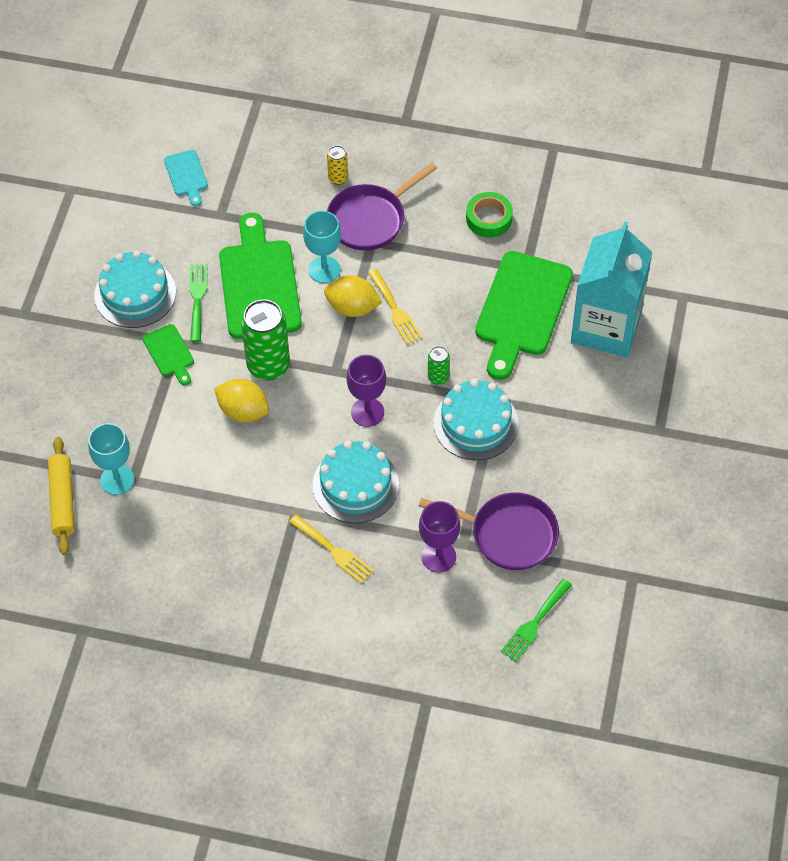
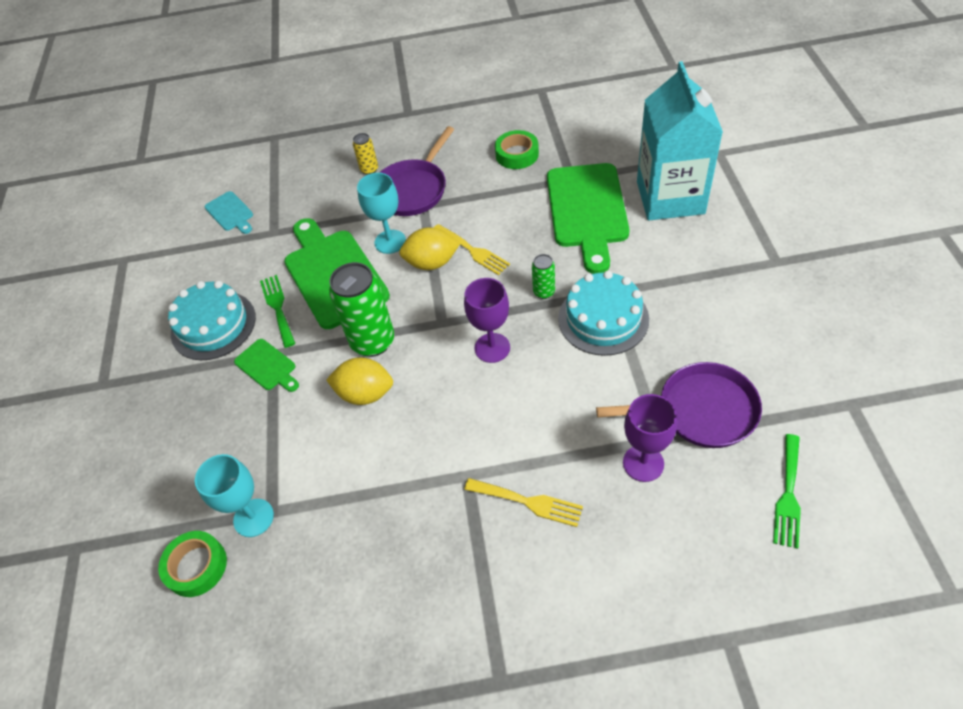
camera: 15 degrees left, 5 degrees down
(62, 500) = (196, 566): yellow rolling pin -> green tape
(355, 485) = (516, 422): turquoise cake -> none

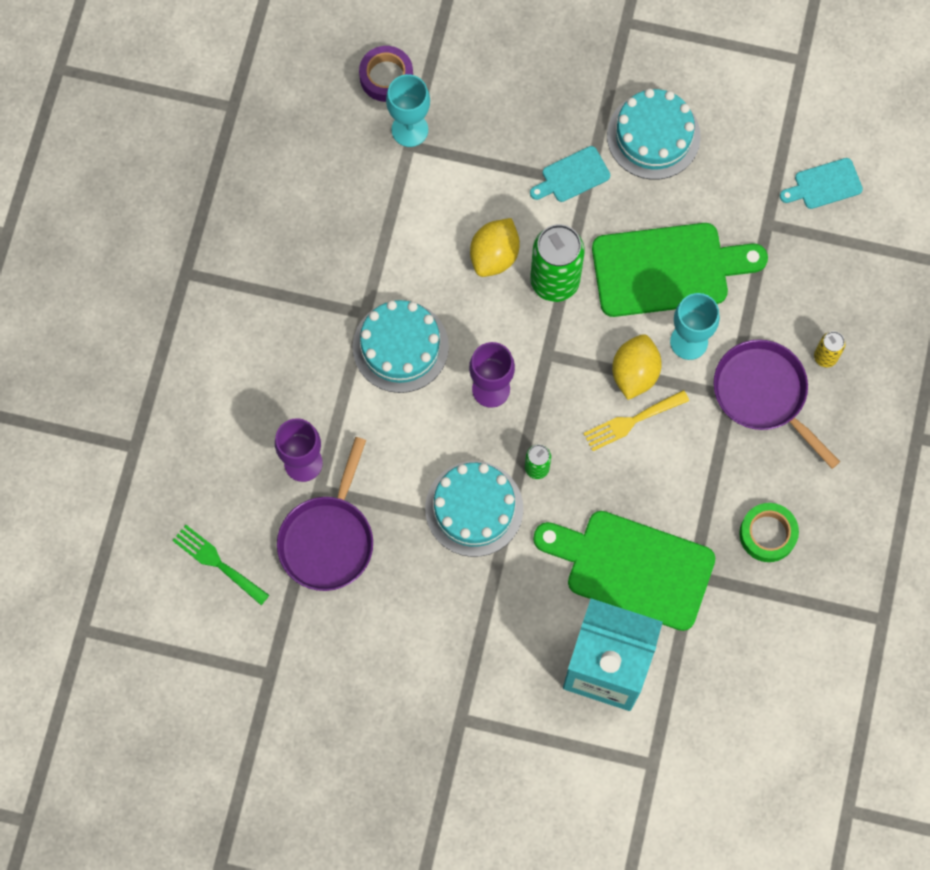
camera: 105 degrees right, 20 degrees up
(196, 566) = (386, 77): green tape -> purple tape
(267, 366) = (572, 176): green cutting board -> turquoise cutting board
(278, 307) = (647, 203): green fork -> none
(486, 431) = (400, 346): none -> turquoise cake
(528, 502) = (314, 353): yellow fork -> none

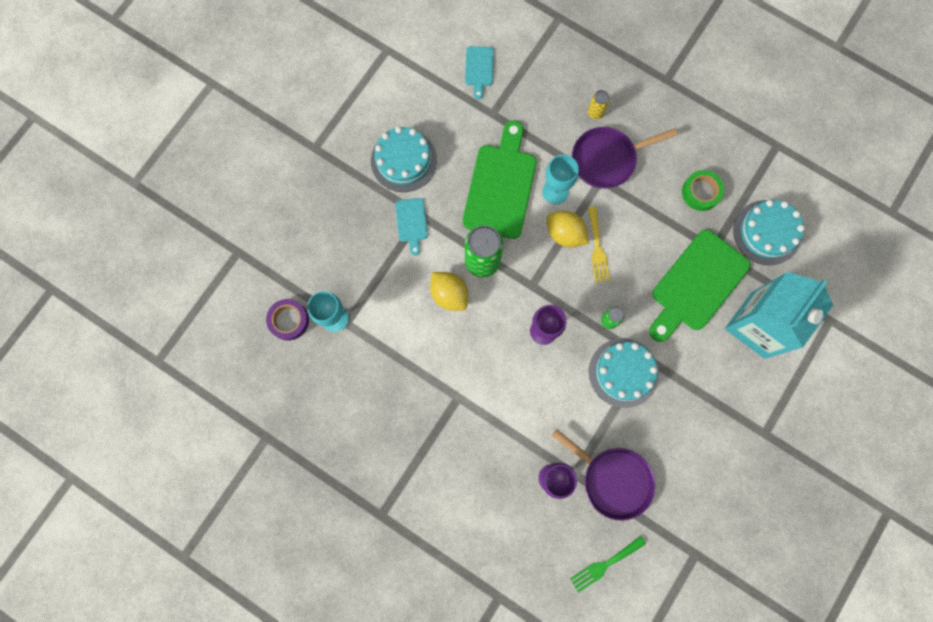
camera: 70 degrees left, 5 degrees up
(400, 346) = (491, 381): turquoise cake -> turquoise cake (767, 232)

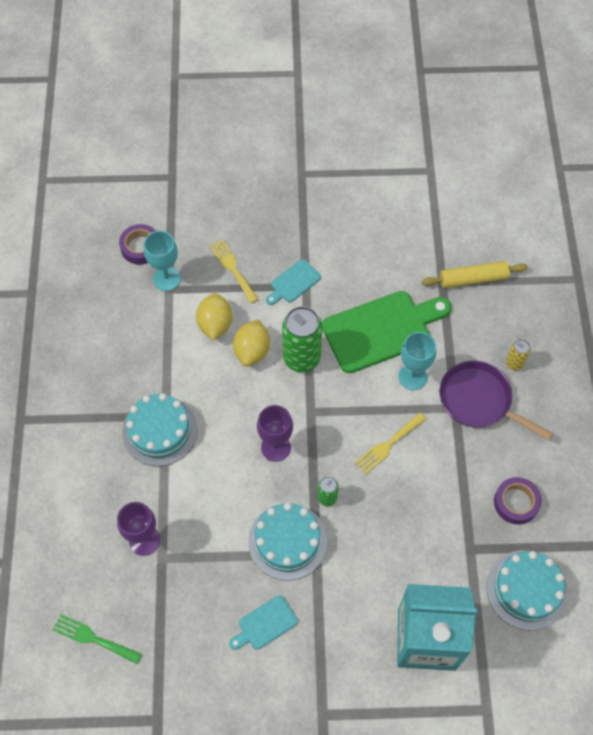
camera: 55 degrees right, 15 degrees down
(364, 260) = (233, 268): none -> yellow fork
(403, 160) = (343, 243): turquoise cake -> turquoise cake (159, 431)
(479, 69) = (473, 247): turquoise cutting board -> turquoise cutting board (265, 624)
(506, 89) = (473, 279): none -> yellow rolling pin
(565, 234) = (380, 409): yellow lemon -> yellow lemon (215, 324)
(612, 479) = (179, 595): purple pan -> none
(696, 284) = (422, 555): green cutting board -> none
(701, 192) = (516, 502): green tape -> purple tape

